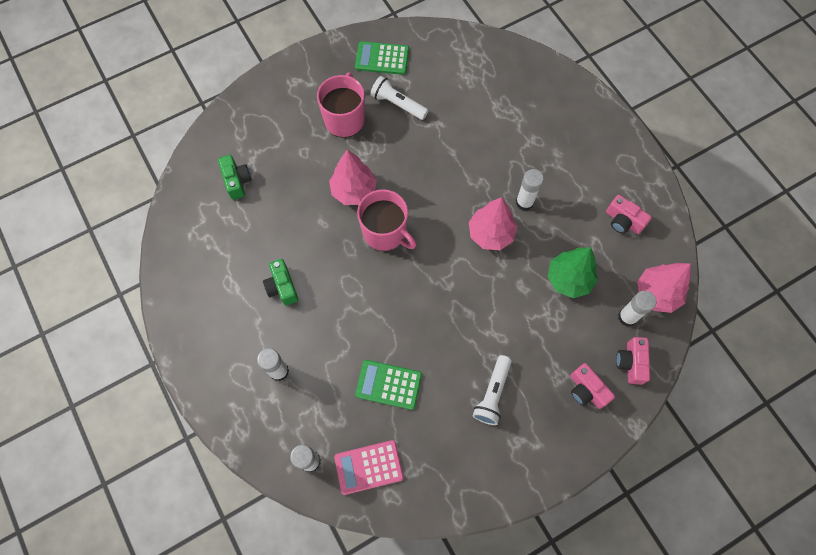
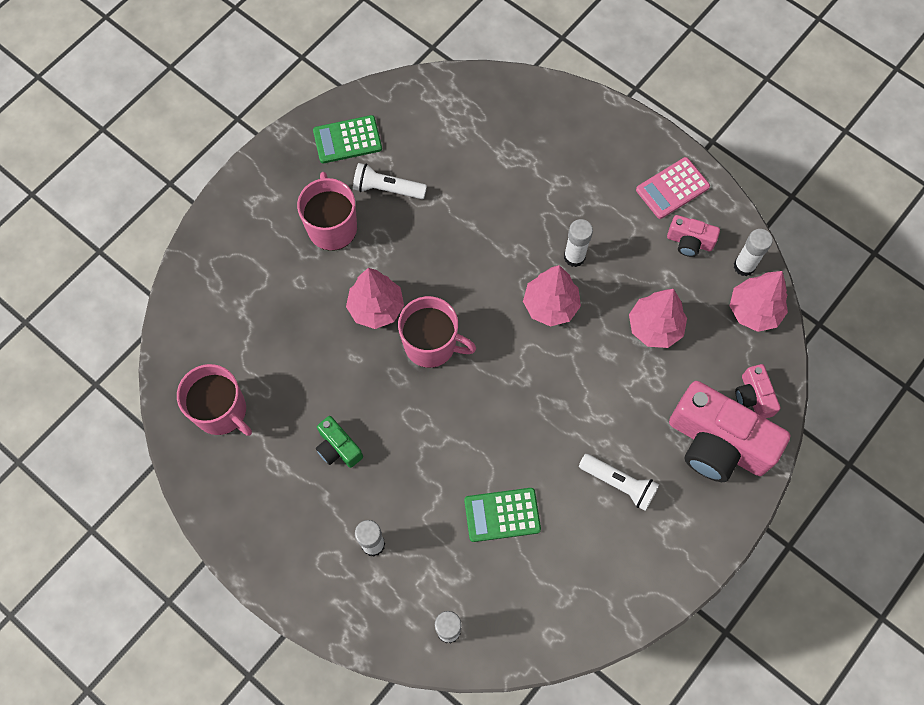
camera: 20 degrees left, 0 degrees up
(206, 229) = (221, 411): none -> pink mug
(237, 181) = (234, 343): green camera -> none
(369, 467) = (515, 613): pink calculator -> pink calculator (672, 188)
(492, 394) = (619, 483): white flashlight -> white flashlight turned 60 degrees counterclockwise
(569, 279) = (654, 327): green tree -> pink tree
(586, 390) = (717, 443): pink camera -> pink camera, size x2.11
(627, 317) = (732, 348): white glue stick -> white glue stick (744, 266)

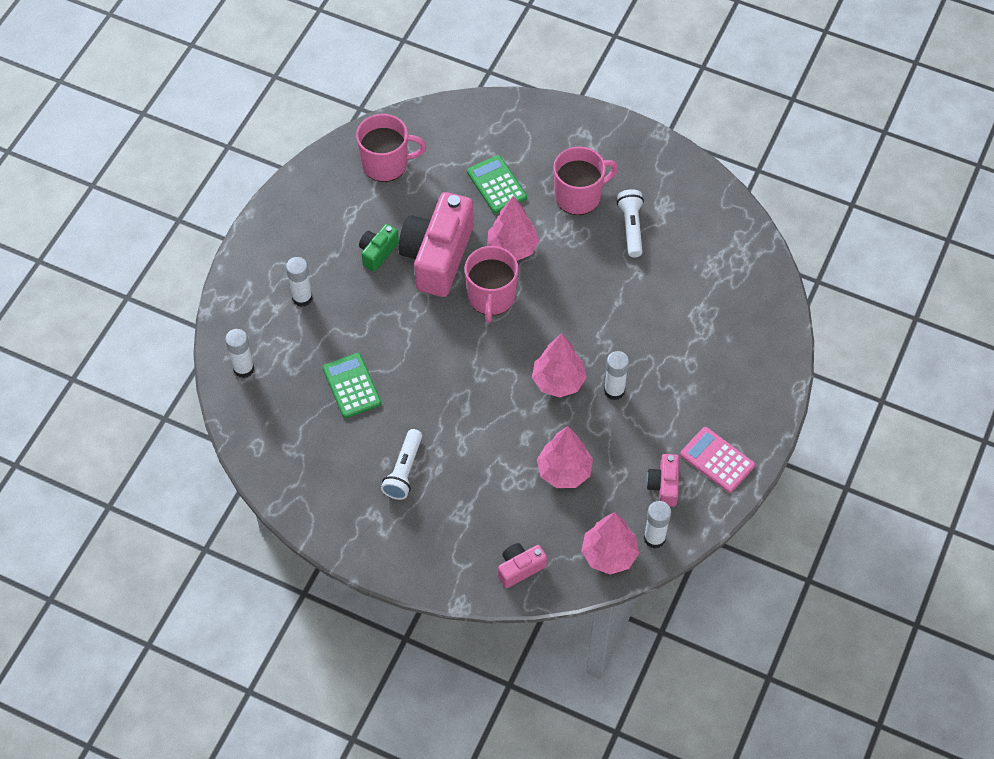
camera: 75 degrees right, 10 degrees down
(221, 411) = (386, 164): pink mug -> pink mug turned 120 degrees counterclockwise
(347, 140) = (669, 185): green calculator -> green calculator (496, 185)
(717, 443) = (464, 545): pink camera -> pink camera (437, 256)

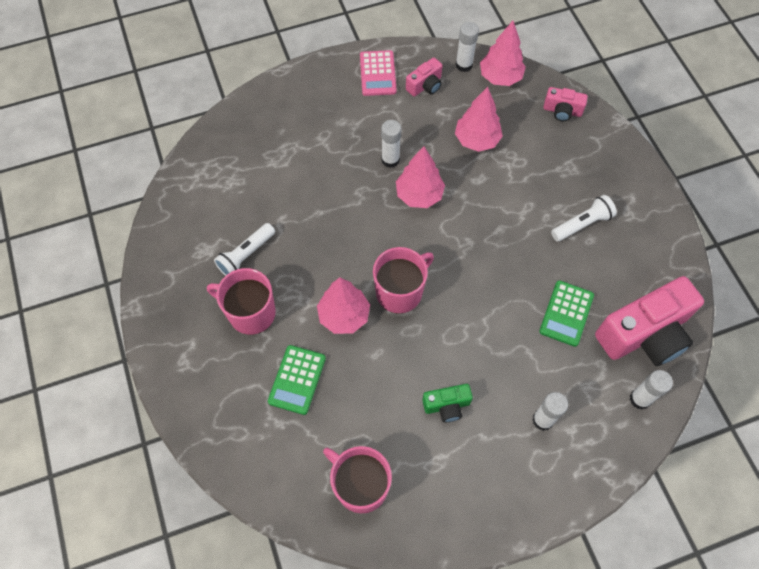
camera: 135 degrees left, 5 degrees up
(437, 256) = (405, 359): pink camera -> pink camera (644, 334)

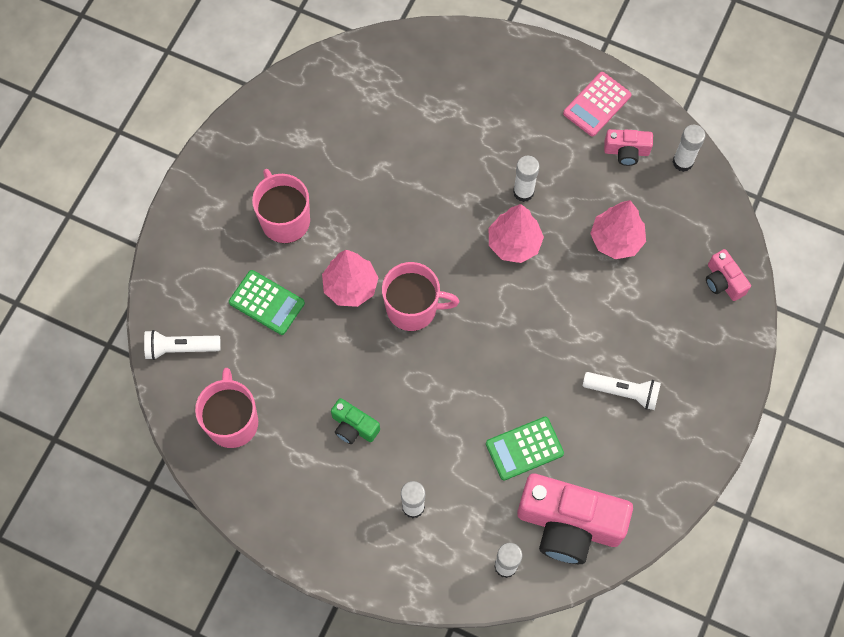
camera: 45 degrees right, 5 degrees up
(246, 255) = (327, 170): white flashlight -> white flashlight (180, 348)
(297, 380) = (266, 302): green calculator -> green calculator turned 120 degrees counterclockwise
(500, 77) = (702, 202): pink tree -> none

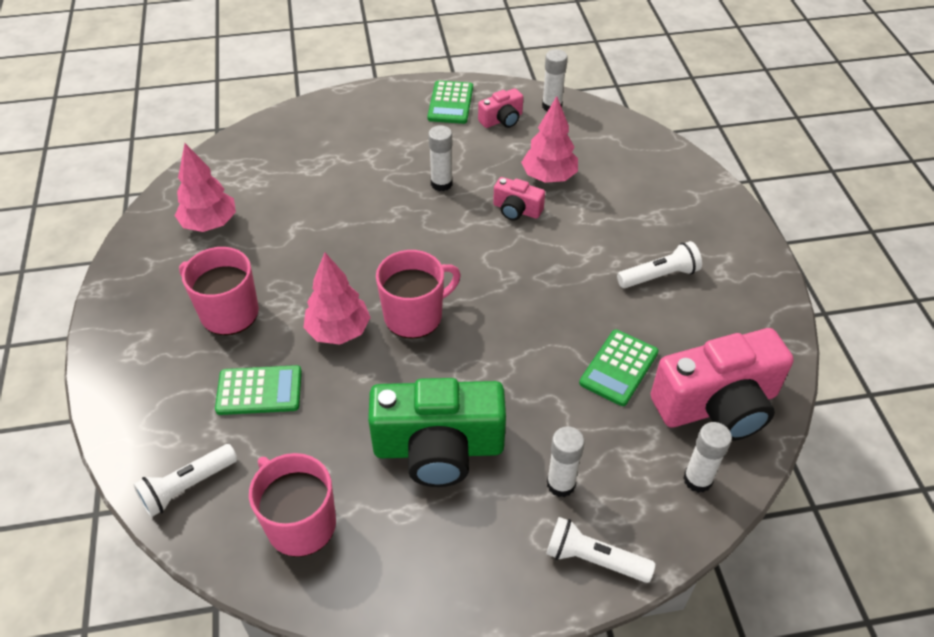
camera: 35 degrees left, 20 degrees down
(354, 427) = (438, 448): green camera -> green camera, size x2.11
(393, 570) = (594, 559): none -> white flashlight
(514, 243) = (466, 221): pink tree -> pink tree (210, 224)
(597, 104) = (450, 103): pink calculator -> green calculator
(723, 281) = (658, 161): pink camera -> pink camera (516, 210)

